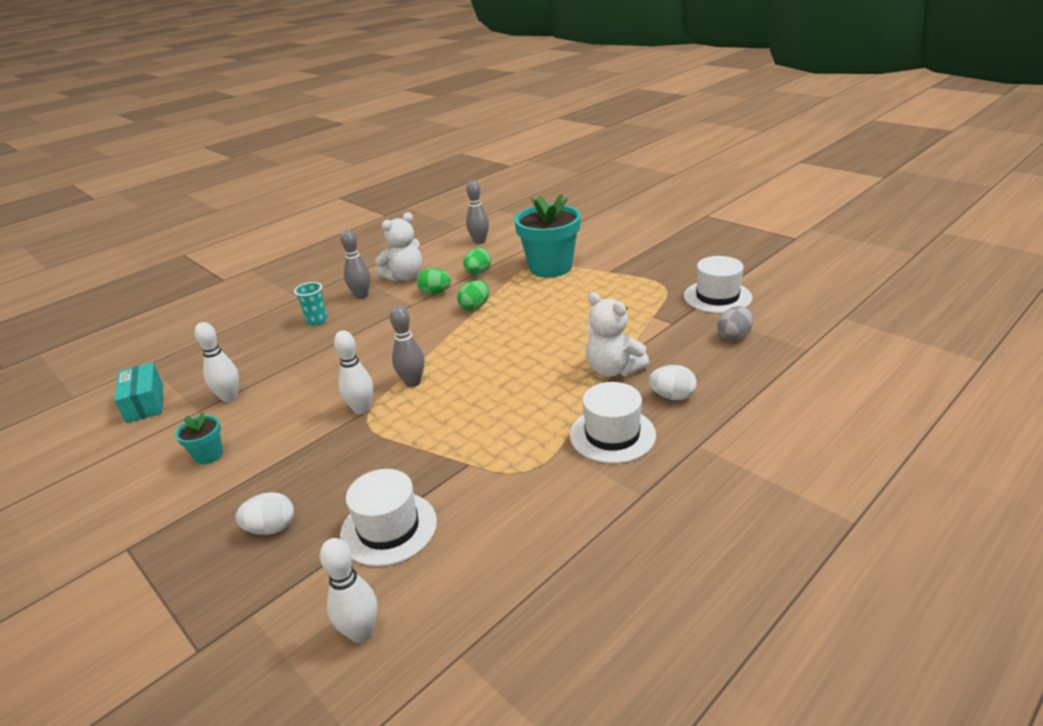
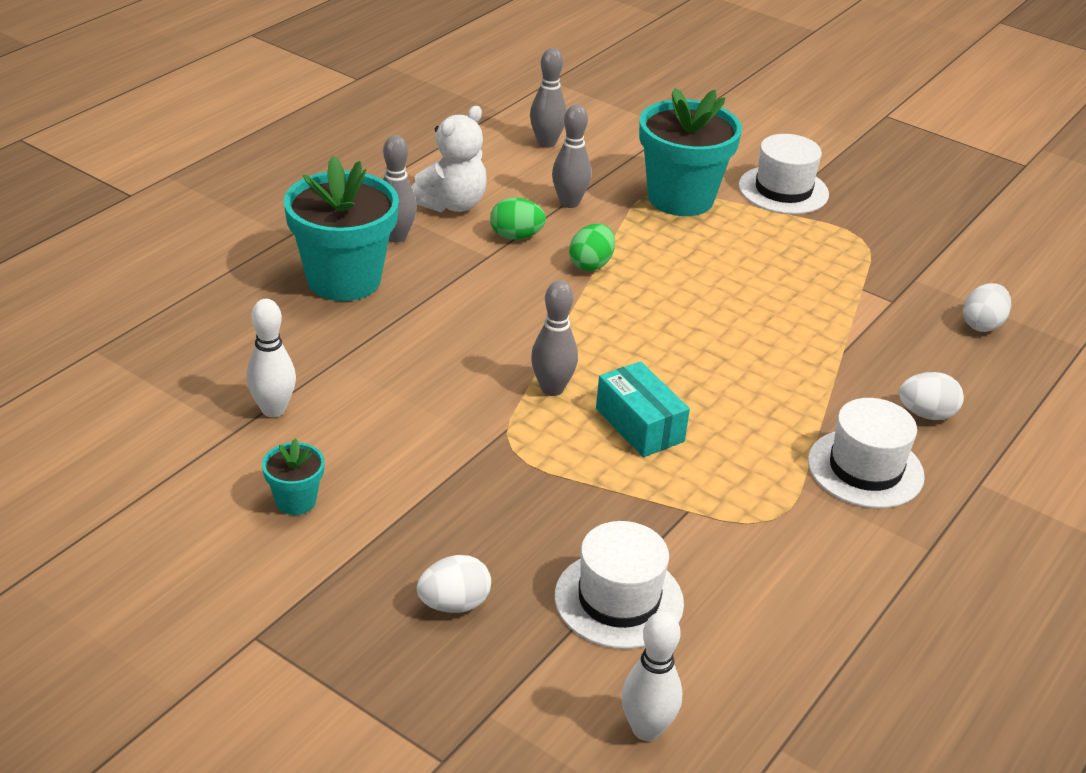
camera: 15 degrees left, 5 degrees up
(145, 403) = (135, 418): turquoise box -> turquoise box (639, 425)
(317, 321) = (344, 280): turquoise cup -> turquoise flower pot
(361, 409) = (494, 430): white bowling pin -> none
(478, 273) = (569, 203): green egg -> grey bowling pin
(613, 370) = (834, 373): white teddy bear -> none
(717, 297) = (942, 260): white hat -> white hat (783, 190)
(734, 336) = (982, 324): grey egg -> white egg

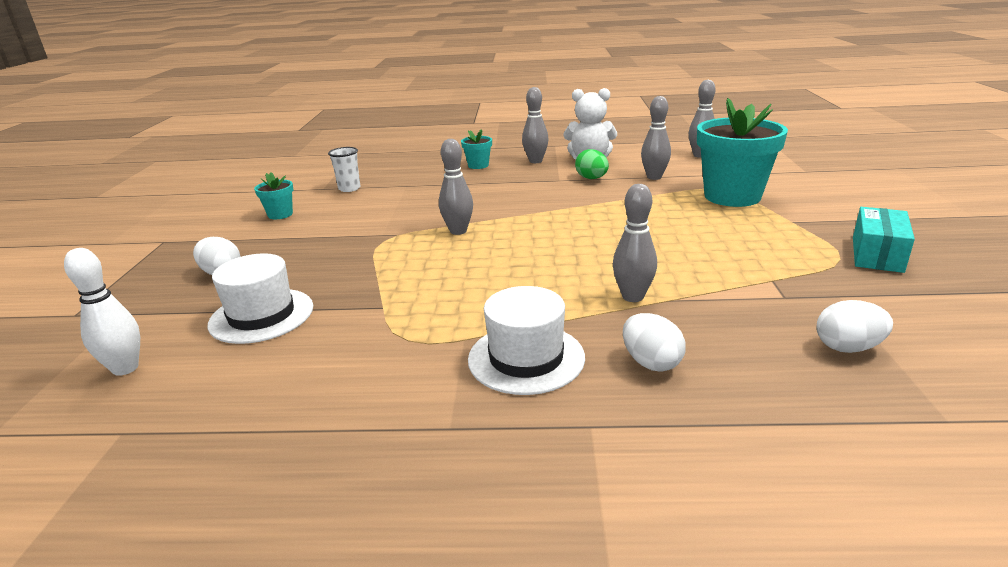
camera: 60 degrees right, 10 degrees down
(273, 409) = (349, 188): white bowling pin -> white cup
(344, 280) = (478, 165): turquoise flower pot -> turquoise flower pot, size x0.46
(591, 264) = (603, 200): green egg -> none
(639, 425) = (458, 263): turquoise box -> turquoise box (877, 254)
(783, 190) = (826, 217): white hat -> none
(819, 366) = (633, 297): none -> grey bowling pin

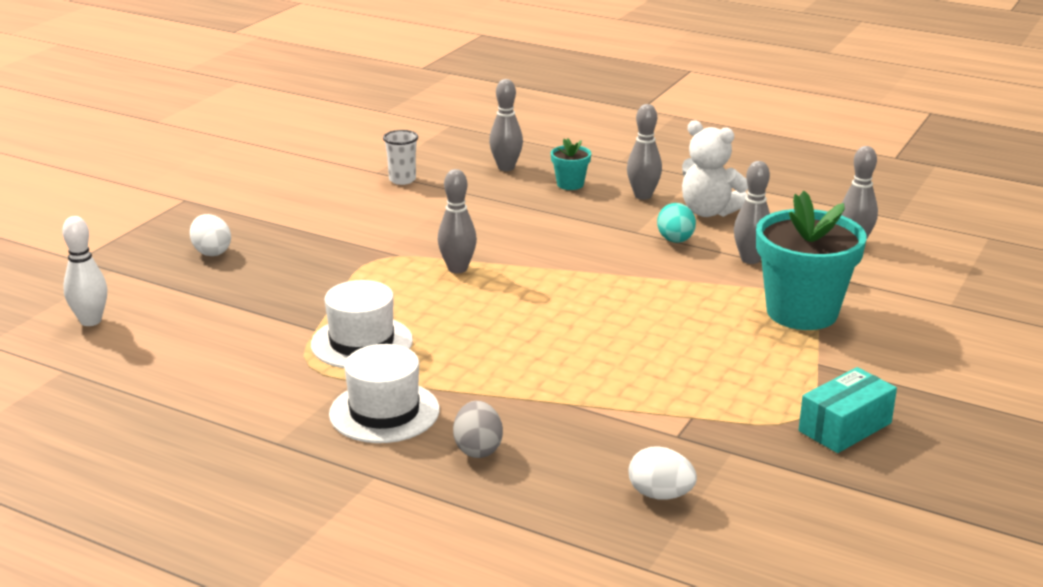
camera: 25 degrees right, 0 degrees up
(261, 315) = (215, 306): white hat -> white hat (362, 342)
(280, 214) = (309, 196): turquoise flower pot -> none
(591, 178) = (675, 240): green egg -> turquoise egg
(633, 297) = (537, 390): grey bowling pin -> grey bowling pin (506, 167)
(651, 362) = (478, 449): white egg -> grey egg

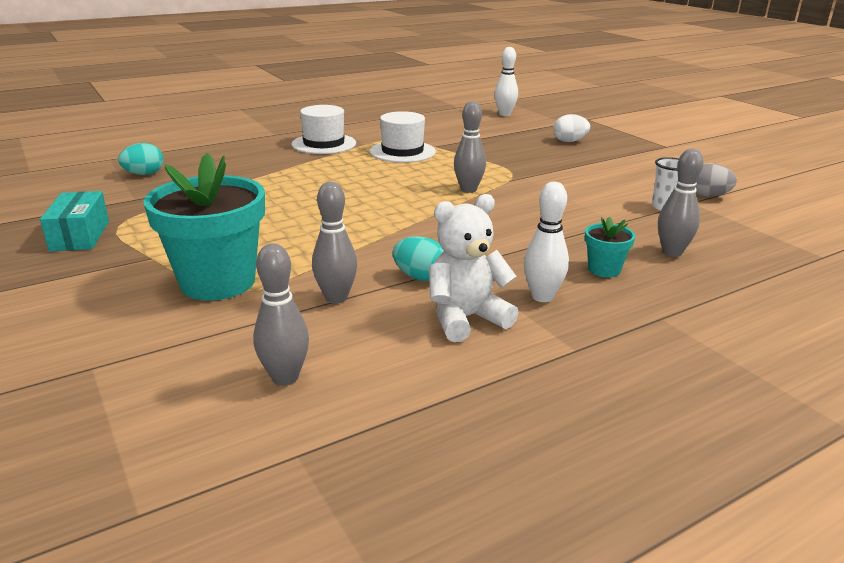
camera: 120 degrees right, 0 degrees up
(478, 449) = (257, 152): grey egg -> grey egg (708, 196)
(643, 196) = (542, 297): grey bowling pin -> white bowling pin
(660, 495) = (144, 174): white egg -> turquoise egg

